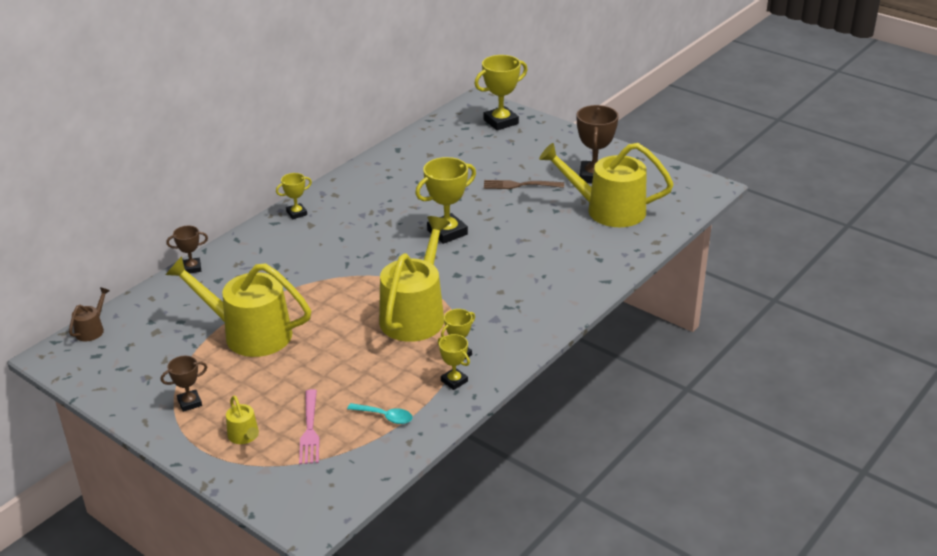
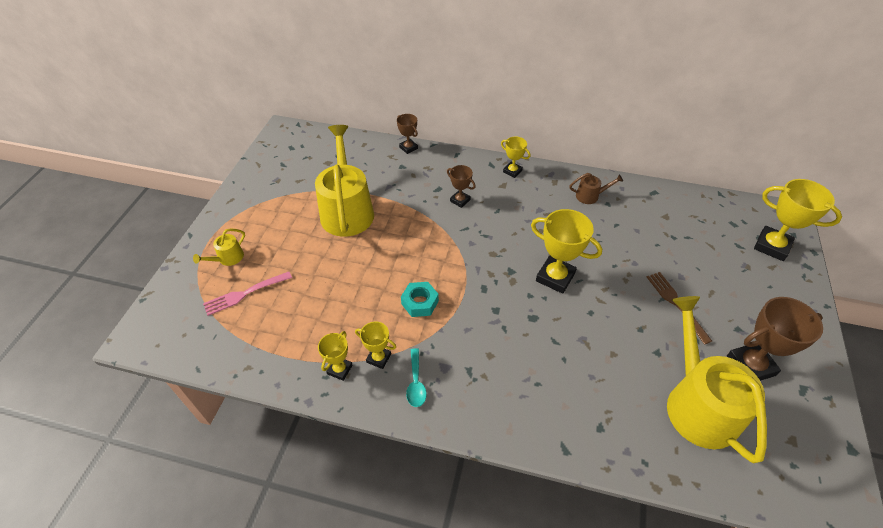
camera: 65 degrees right, 15 degrees up
(91, 330) = (316, 134): brown watering can -> brown watering can (590, 196)
(189, 403) = (256, 213): brown trophy -> brown trophy (460, 200)
(385, 416) = (275, 337): turquoise spoon -> turquoise spoon (416, 383)
(415, 315) = (420, 302): yellow watering can -> turquoise nut

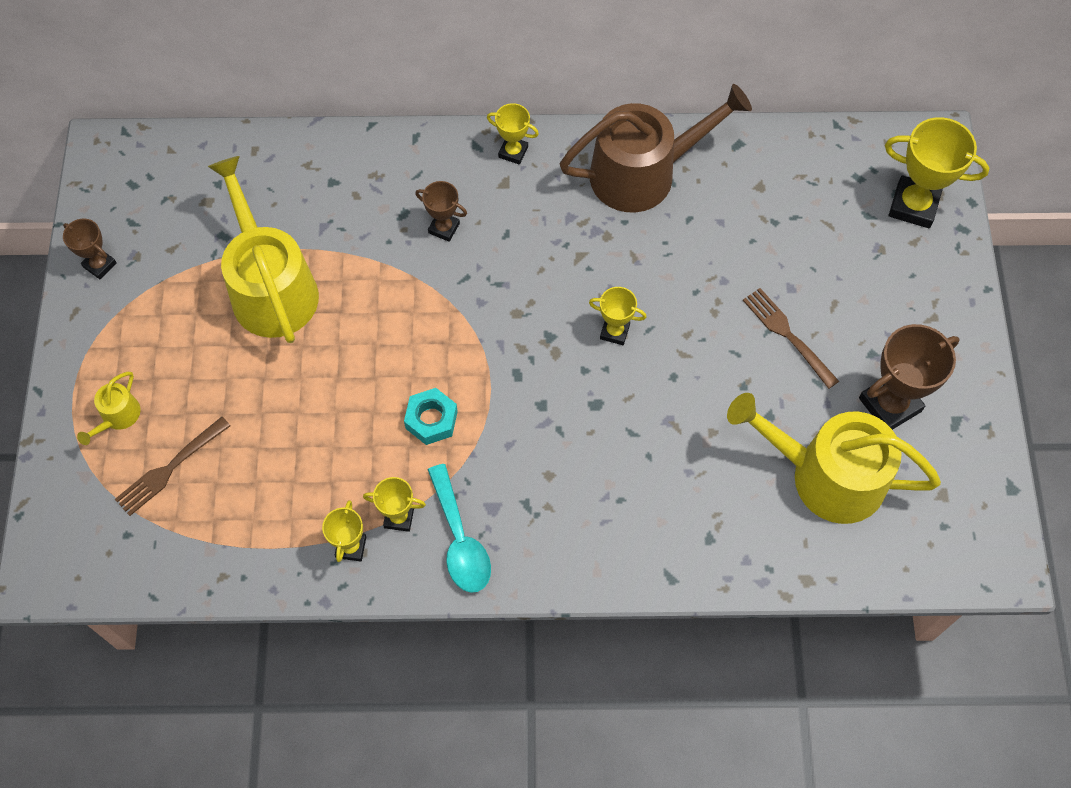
camera: 15 degrees left, 15 degrees up
(245, 293) = (170, 467): pink fork -> brown fork
(408, 148) = (332, 141): brown trophy -> brown trophy (100, 265)
(416, 383) = (460, 540): turquoise spoon -> turquoise spoon, size x1.56
(555, 277) = (614, 332): yellow trophy -> yellow trophy, size x0.56
(590, 196) = (642, 173): brown watering can -> brown watering can, size x2.34
(698, 404) = (827, 476): yellow watering can -> yellow watering can turned 45 degrees counterclockwise

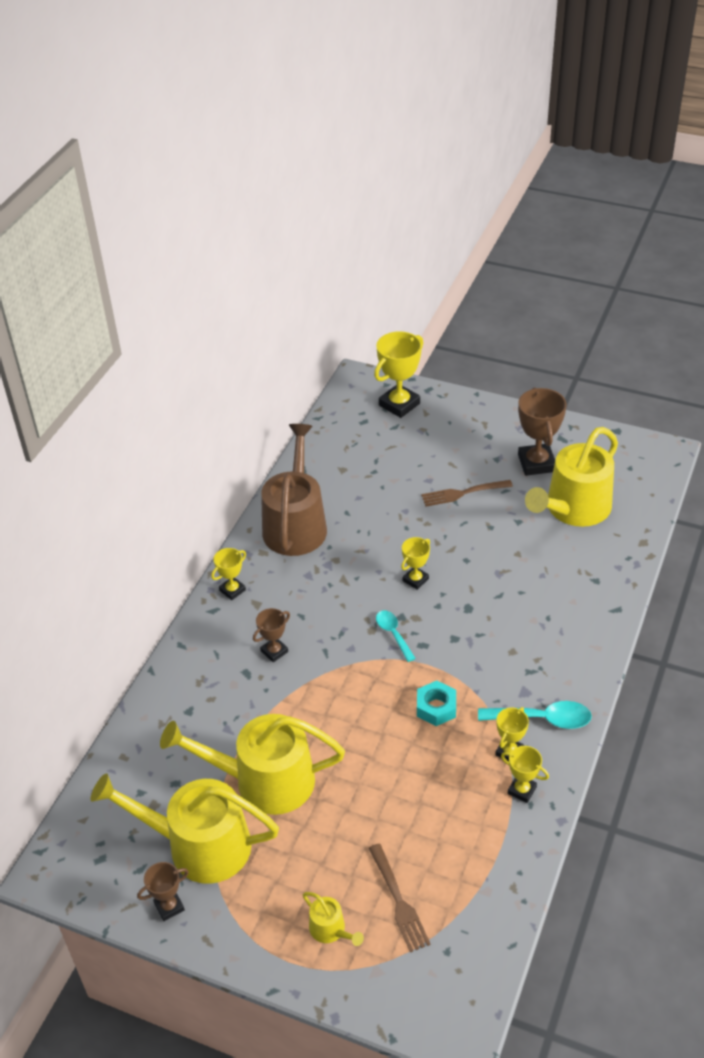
camera: 65 degrees left, 20 degrees down
(175, 261) = (199, 845): none -> yellow watering can
(520, 337) = (393, 634): none -> turquoise spoon

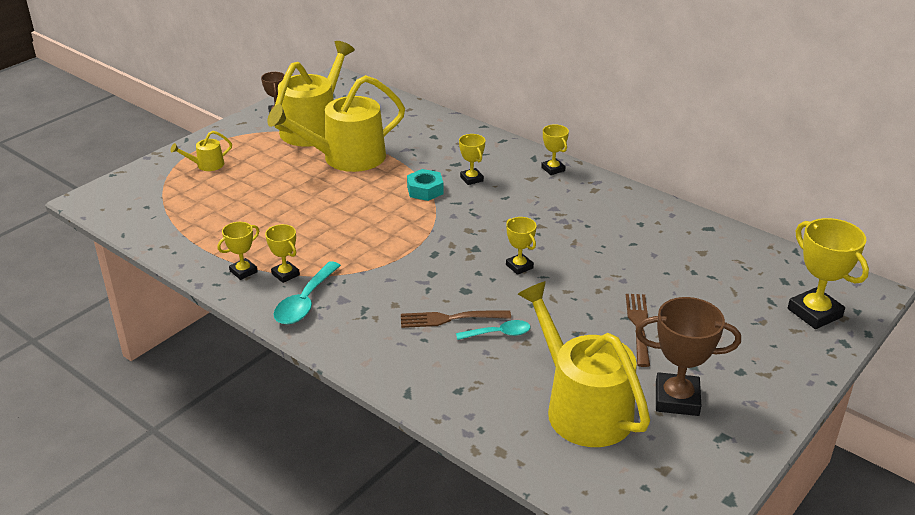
camera: 105 degrees right, 10 degrees down
(265, 781) = (347, 158): yellow watering can -> yellow watering can turned 135 degrees counterclockwise
(274, 651) = (471, 179): brown trophy -> yellow trophy
(295, 525) = (625, 212): brown watering can -> none
(393, 634) = (457, 240): turquoise spoon -> turquoise spoon (499, 334)
(398, 900) = (203, 194): brown fork -> brown fork (451, 318)
(436, 707) = (359, 246): turquoise nut -> turquoise nut (425, 190)

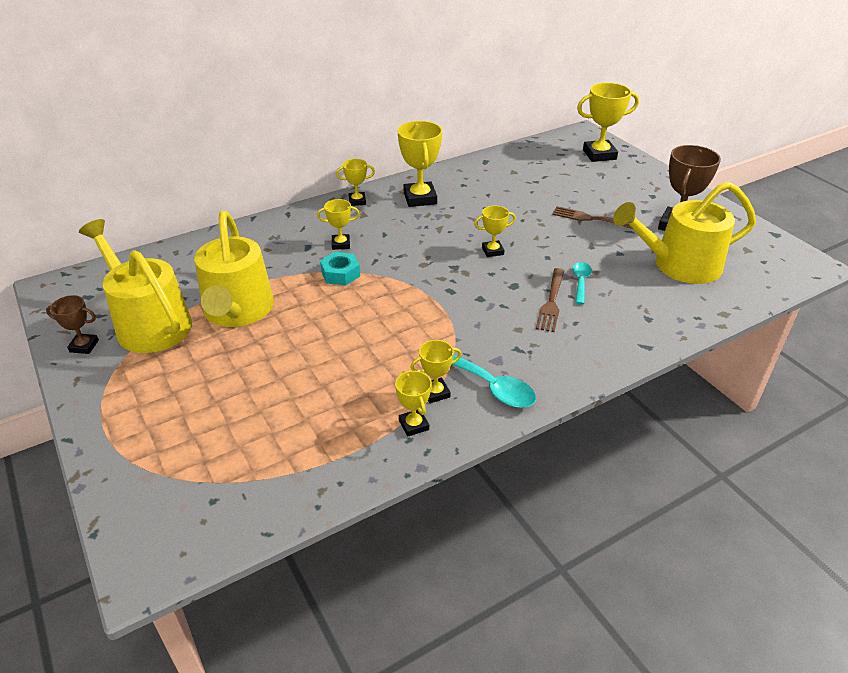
camera: 70 degrees left, 5 degrees up
(207, 165) = (155, 427): yellow watering can -> none
(588, 203) = (420, 198): none -> yellow trophy

